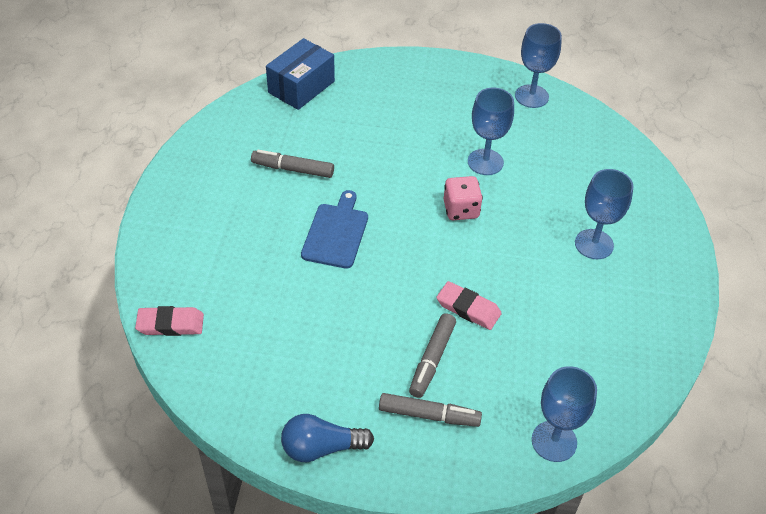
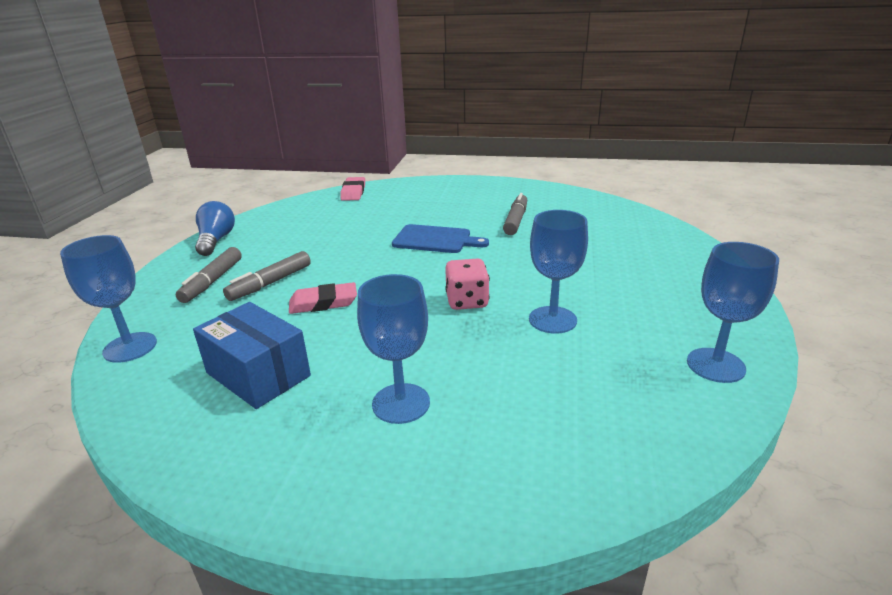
camera: 95 degrees right, 20 degrees down
(301, 87) = (635, 219): blue box -> blue box (258, 374)
(432, 360) = (270, 283): grey marker -> grey marker turned 75 degrees counterclockwise
(468, 308) = (323, 303): pink eraser -> pink eraser turned 45 degrees clockwise

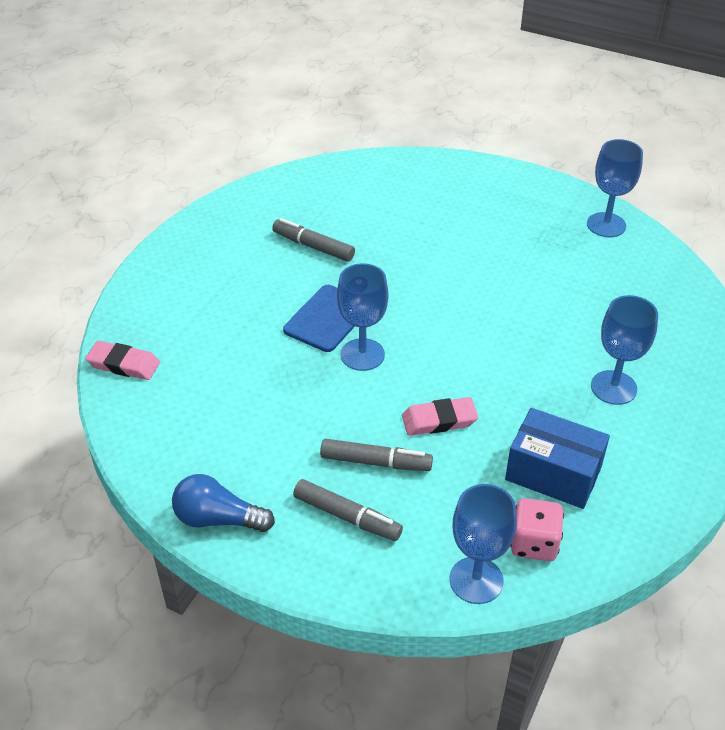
camera: 75 degrees left, 15 degrees up
(258, 374) = (553, 473): blue box -> blue box turned 60 degrees clockwise
(270, 283) = (376, 462): grey marker -> grey marker turned 45 degrees counterclockwise
(323, 303) = (439, 420): pink eraser -> pink eraser turned 75 degrees clockwise
(467, 301) = (475, 321): pink dice -> pink dice (534, 543)
(552, 320) = (524, 280): blue goblet -> blue goblet (362, 354)

